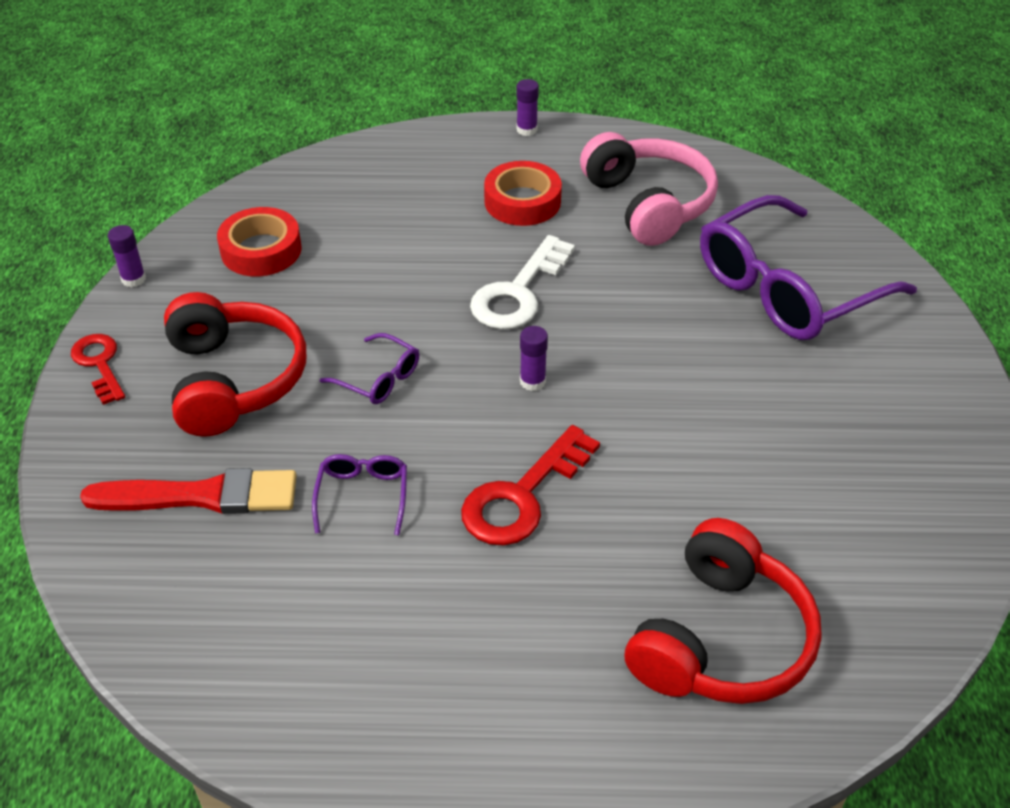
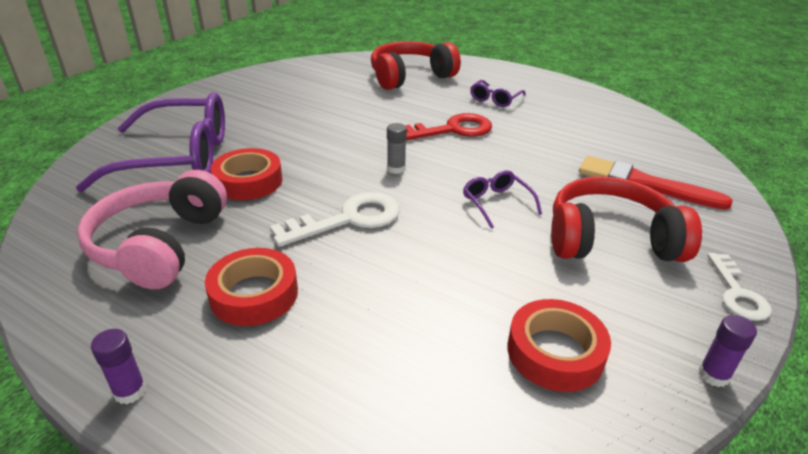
camera: 150 degrees left, 10 degrees down
(99, 364) = (737, 293): red key -> white key
(234, 380) = (610, 239): red headphones -> red headphones turned 75 degrees clockwise
(362, 496) = (540, 155): purple glasses -> purple glasses (495, 99)
(532, 381) = (396, 169): purple glue stick -> grey glue stick
(670, 292) = (248, 181): none -> red tape

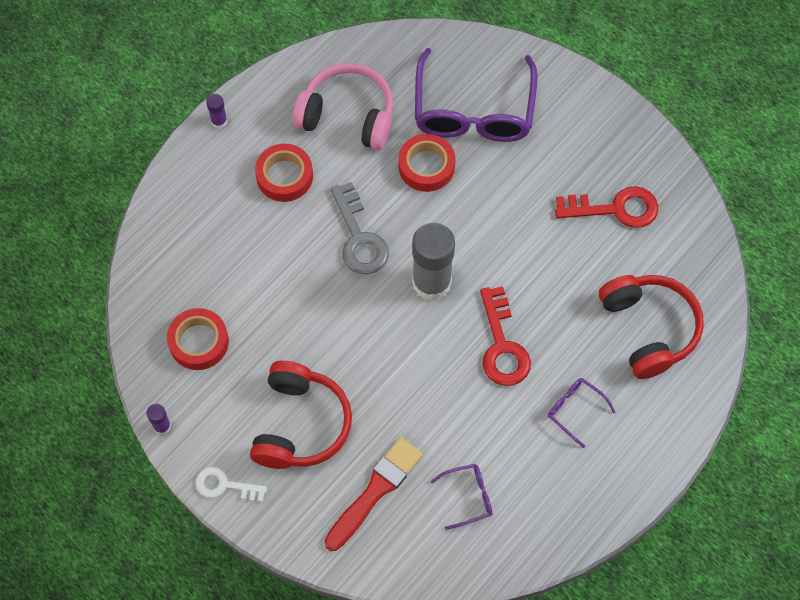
camera: 100 degrees right, 30 degrees up
(301, 90) = (615, 208): none -> red key
(348, 219) = (359, 237): white key -> grey key
(396, 169) = (431, 282): grey glue stick -> grey glue stick, size x2.30
(496, 203) = (364, 353): purple glasses -> purple glasses (468, 497)

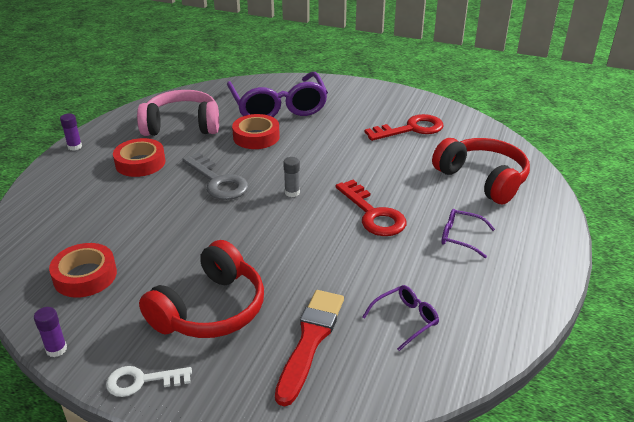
camera: 20 degrees left, 30 degrees down
(300, 424) = (210, 309): red headphones -> red headphones turned 45 degrees clockwise
(431, 282) = (292, 192): grey glue stick -> grey glue stick, size x0.44

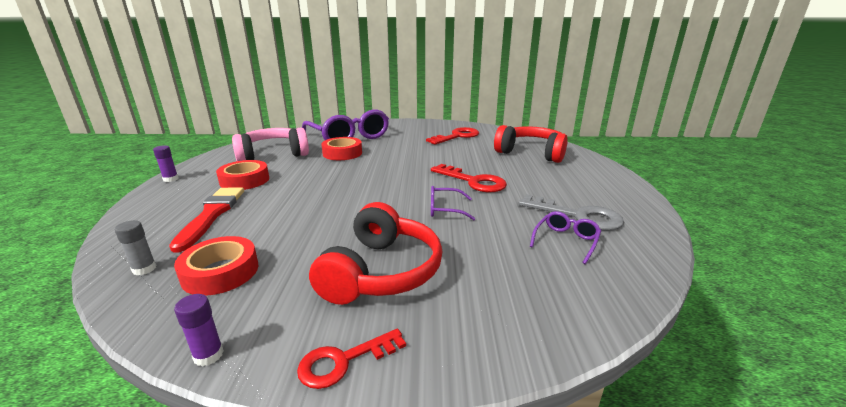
camera: 20 degrees left, 10 degrees down
(142, 381) = (344, 361): white key -> red key
(218, 181) = (326, 182): grey key -> grey key (578, 215)
(292, 192) = (397, 179): grey glue stick -> grey glue stick (144, 269)
(310, 340) = (500, 274): red brush -> red brush (212, 214)
(460, 237) = (550, 184): purple glasses -> purple glasses (445, 209)

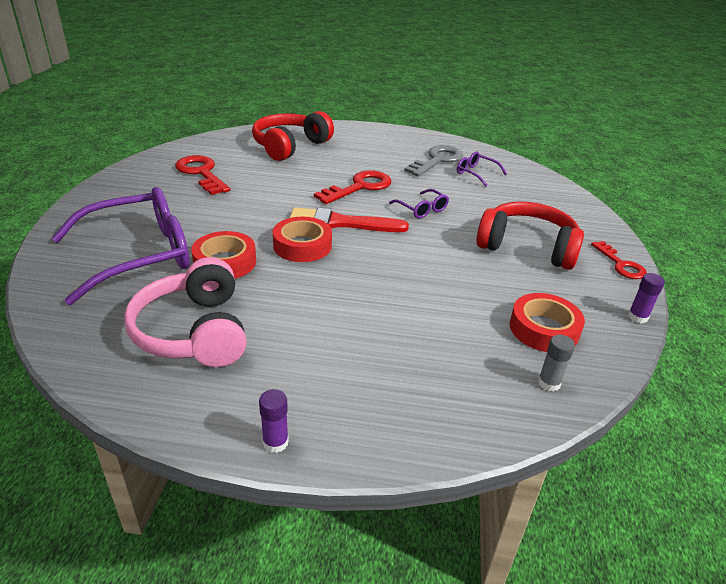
camera: 85 degrees left, 10 degrees up
(212, 214) = (424, 359): red brush -> red brush (342, 223)
(244, 180) = (310, 348): red tape -> red tape (302, 245)
(445, 209) = (422, 209): purple glasses -> purple glasses turned 45 degrees counterclockwise

